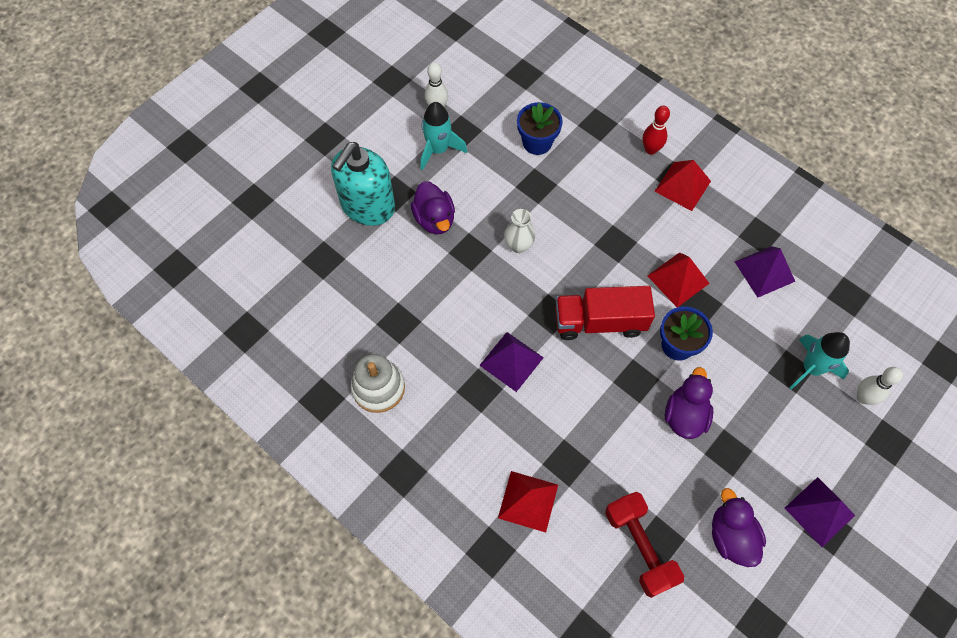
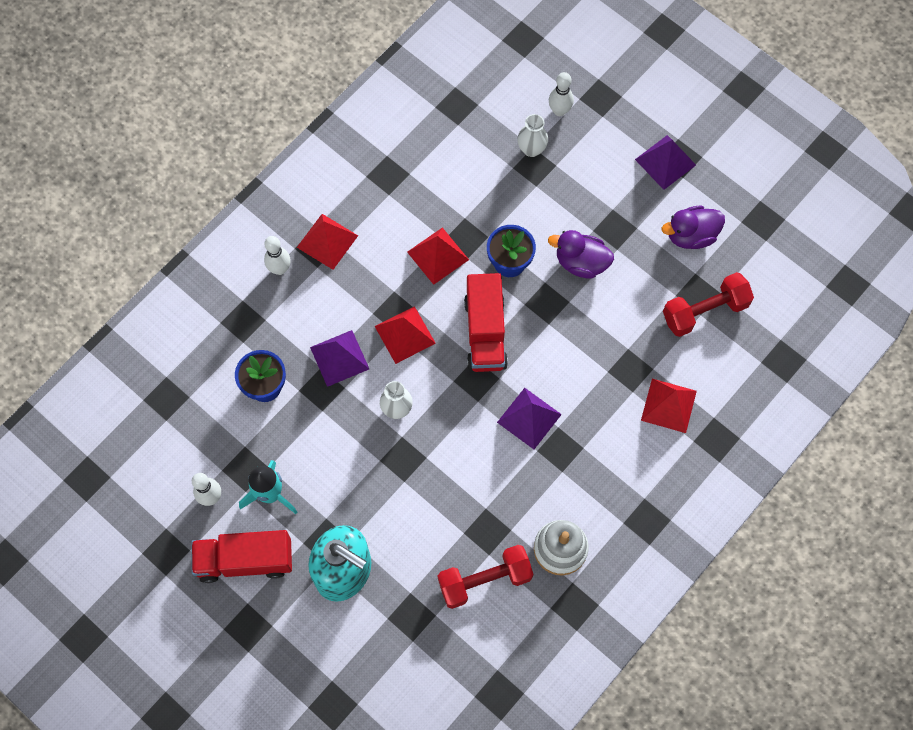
camera: 90 degrees left, 5 degrees up
(352, 320) = (484, 580): none -> red dumbbell
(381, 134) = (245, 560): none -> red truck
(434, 219) = (362, 497): purple duck -> none
(593, 251) = (405, 334): none -> red pyramid
(650, 149) = (280, 269): red bowling pin -> white bowling pin
(764, 271) = (429, 175): purple pyramid -> purple pyramid (339, 358)
(811, 368) = (531, 149): turquoise rocket -> white vase

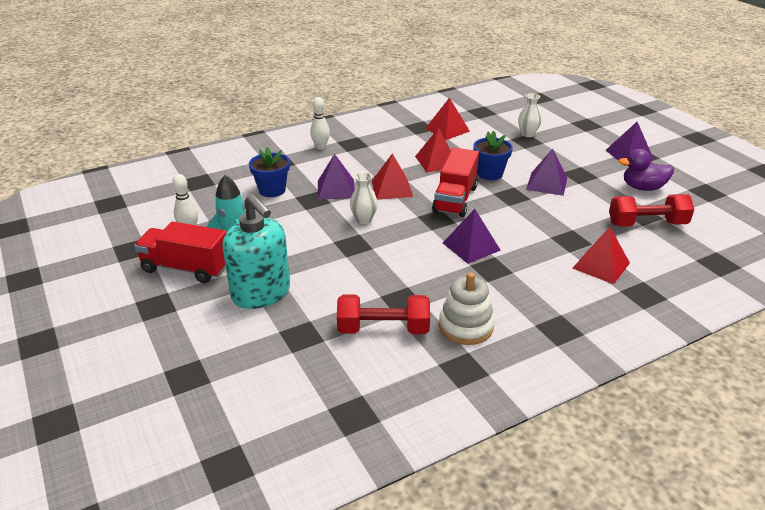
camera: 20 degrees right, 35 degrees down
(327, 241) = (361, 143): red pyramid -> red pyramid (447, 130)
(559, 111) = (554, 124): white bowling pin -> none
(581, 262) = (547, 183): purple duck -> purple pyramid

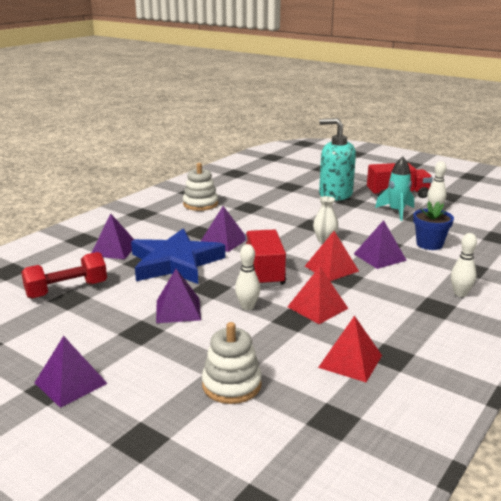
camera: 155 degrees right, 10 degrees down
(383, 329) = (247, 195): red dumbbell -> none
(490, 173) = (247, 307): blue flower pot -> white bowling pin
(527, 134) = (231, 385): white vase -> white stacking toy
(535, 230) = (175, 263): none -> blue star
(601, 265) = (114, 249): red pyramid -> purple pyramid
(643, 188) = (62, 331): purple duck -> none

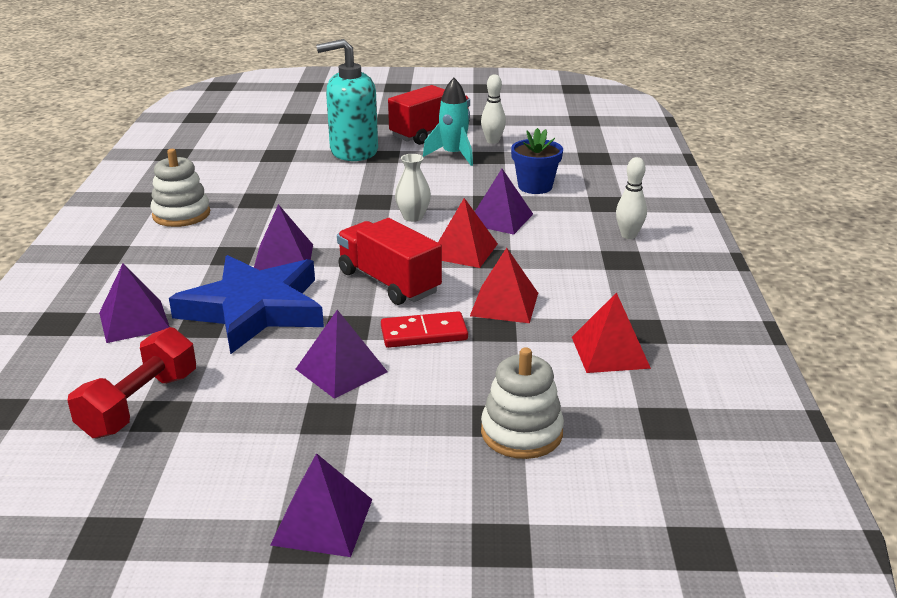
camera: 35 degrees left, 5 degrees up
(247, 307) = (424, 333): white bowling pin -> red domino

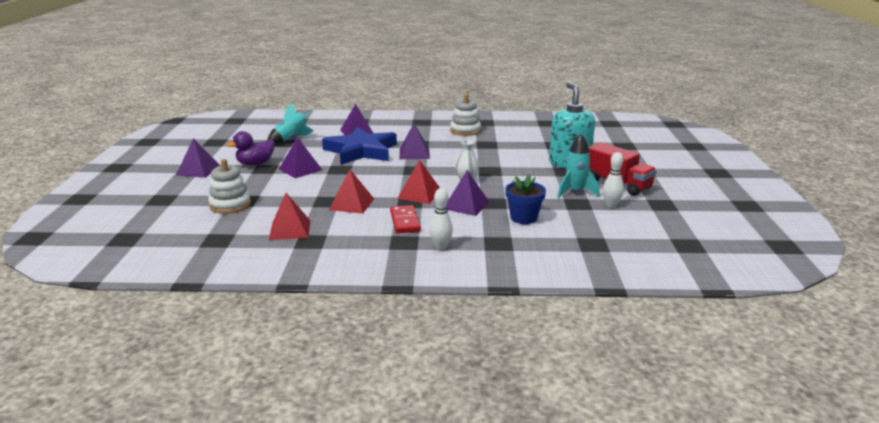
camera: 90 degrees right, 5 degrees down
(139, 404) = (291, 139): red dumbbell -> turquoise rocket
(296, 435) = (255, 164): none -> purple duck
(389, 282) = (383, 176): red truck -> none
(424, 333) = (327, 185): red domino -> red domino (405, 221)

